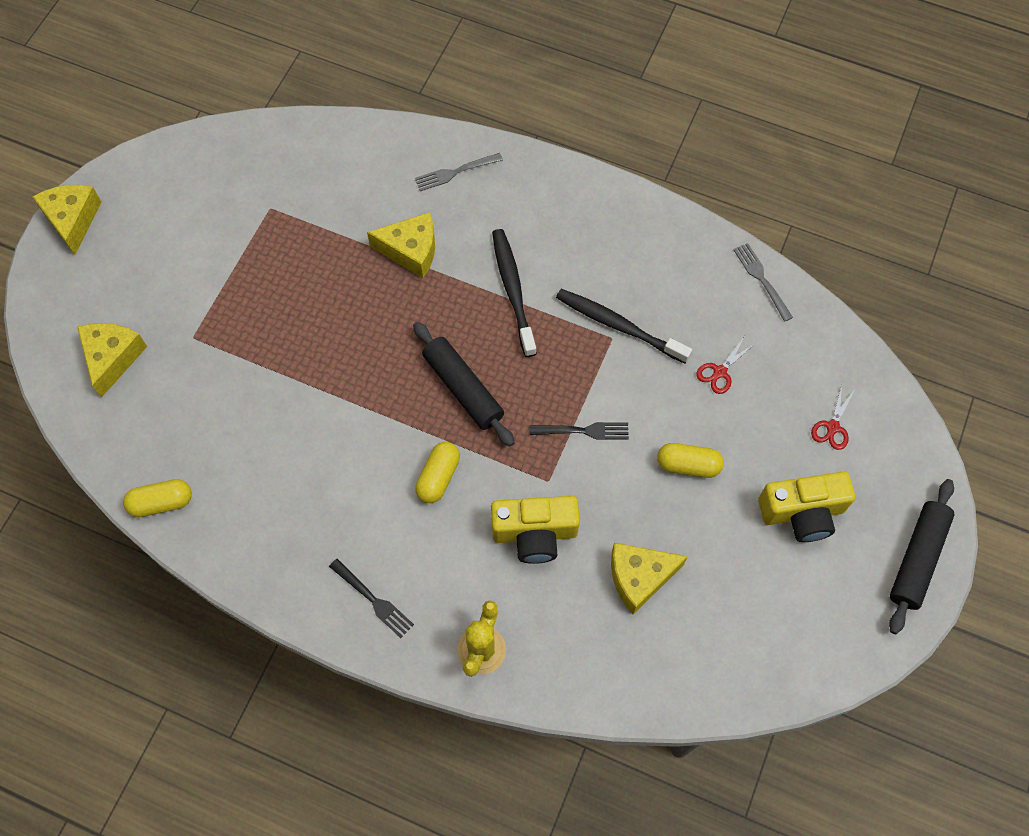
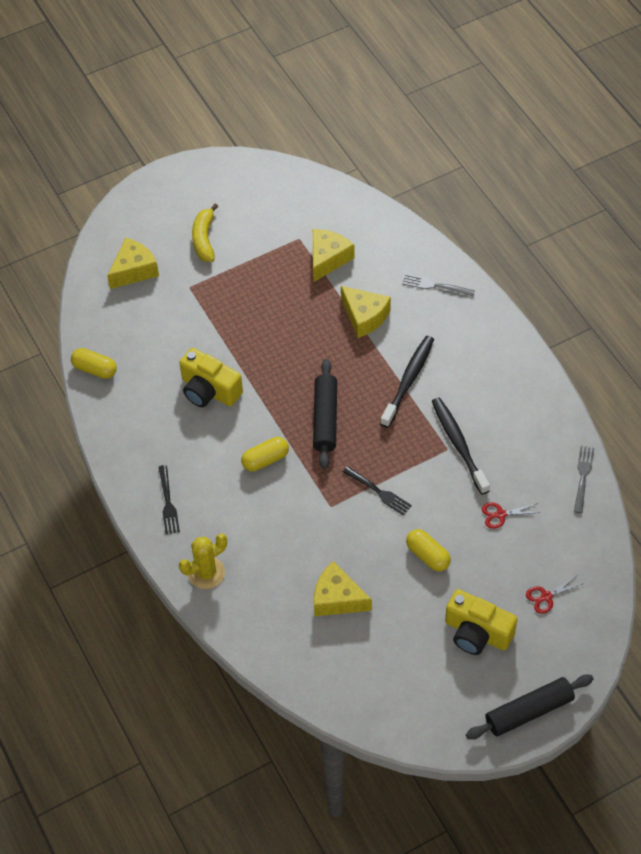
camera: 40 degrees right, 10 degrees down
(72, 220) = (176, 176): yellow cheese -> yellow cheese (328, 259)
(165, 273) = (204, 239): none -> yellow banana
(535, 533) = (295, 530): yellow camera -> yellow camera (209, 390)

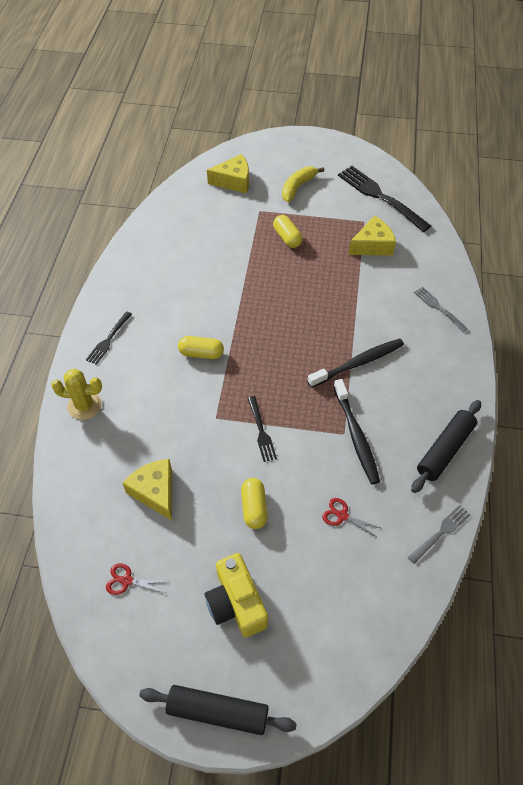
camera: 35 degrees right, 0 degrees up
(95, 369) = (149, 226): yellow capsule -> yellow capsule (287, 238)
(209, 390) = (208, 283): yellow camera -> none
(292, 202) = (380, 197): none -> black fork
(325, 419) = (271, 352): black rolling pin -> black rolling pin (445, 450)
(364, 316) = (365, 299): yellow cheese -> none
(458, 444) = (356, 436): black toothbrush -> black toothbrush turned 150 degrees clockwise
(546, 597) = (321, 616): red scissors -> red scissors (126, 580)

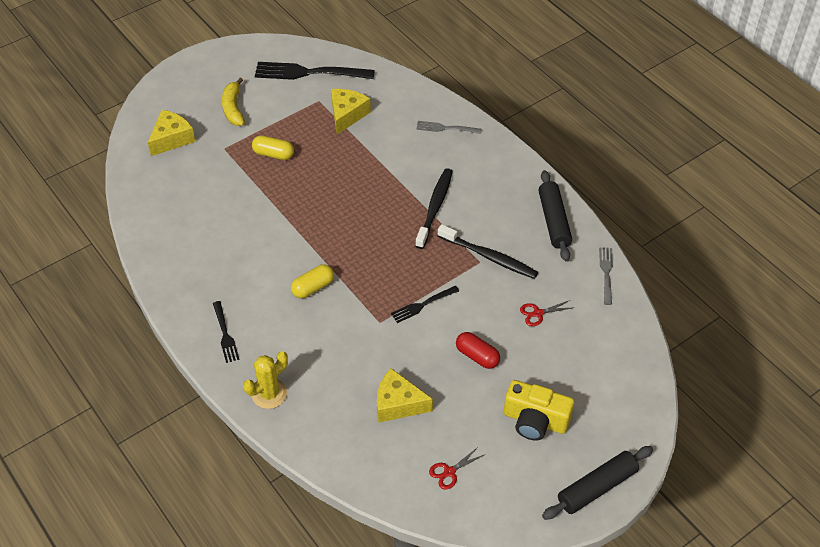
camera: 45 degrees left, 5 degrees down
(254, 507) = (477, 356): yellow capsule -> red capsule
(261, 431) = (422, 305): black fork -> black fork turned 120 degrees clockwise

